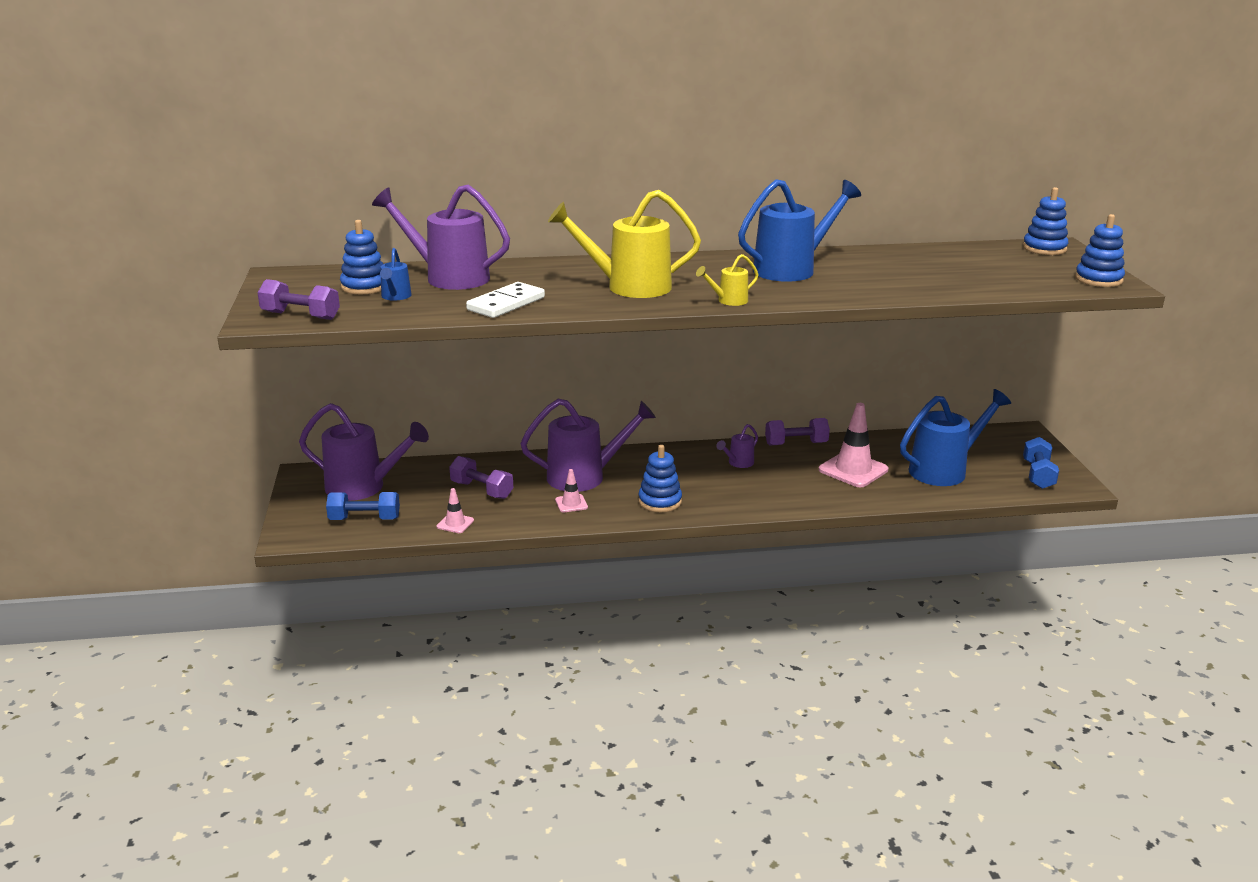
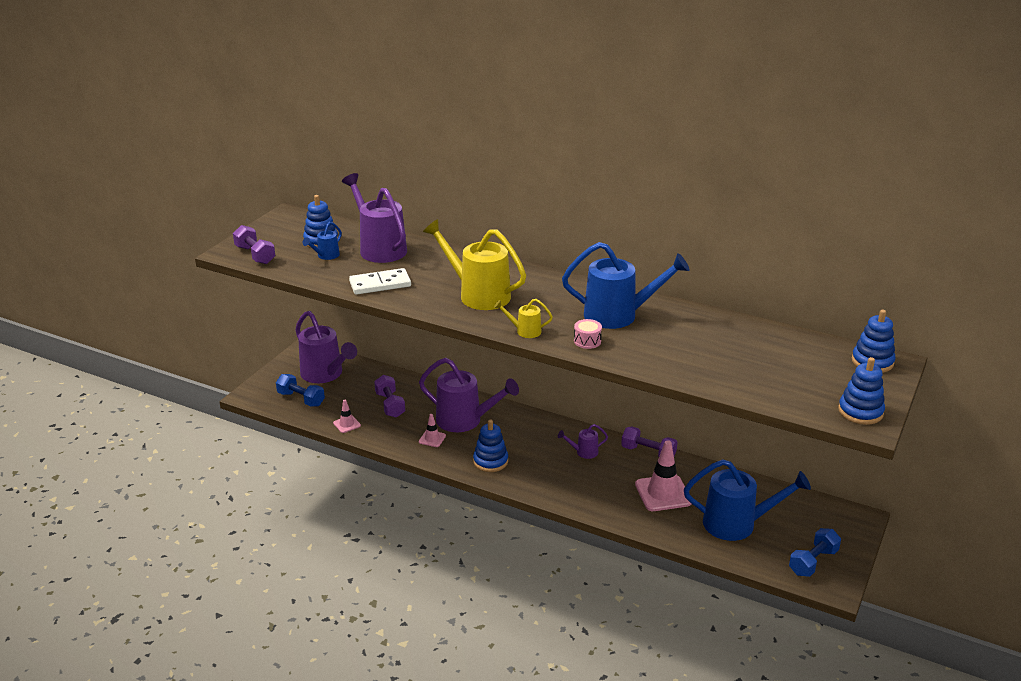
camera: 35 degrees right, 5 degrees up
(800, 293) = (587, 341): none -> pink drum

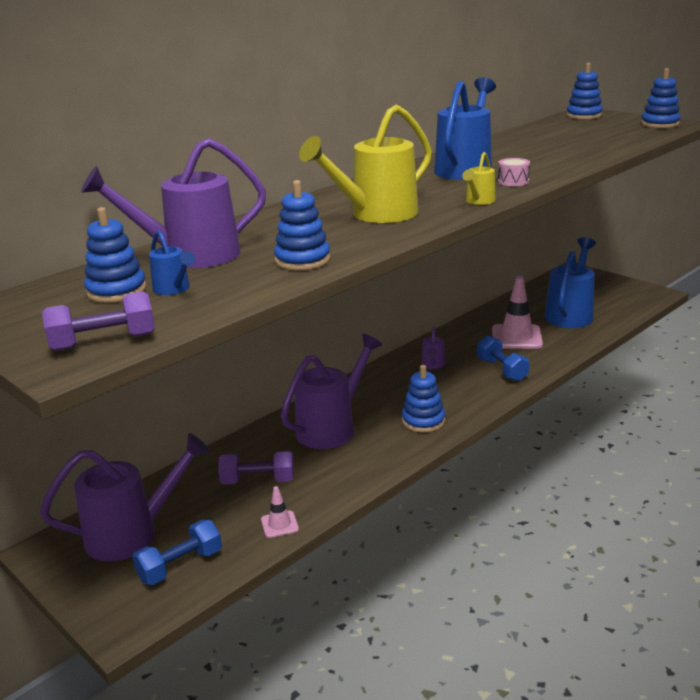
camera: 70 degrees left, 5 degrees down
(380, 284) = (302, 260): white domino -> blue stacking toy
(432, 439) = (356, 456): pink traffic cone -> none
(648, 452) = (449, 334): purple dumbbell -> none
(813, 562) = (625, 295): blue dumbbell -> blue dumbbell (502, 370)

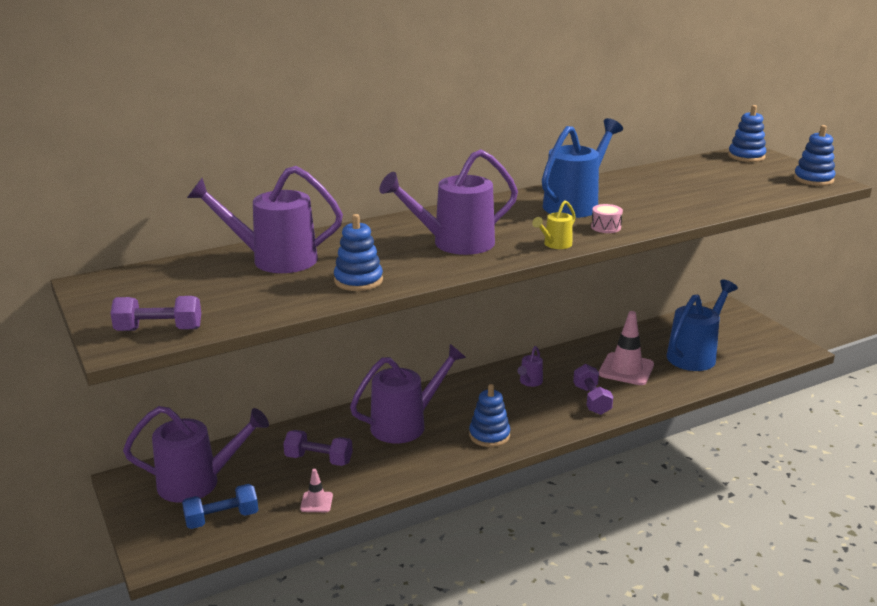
camera: 15 degrees right, 0 degrees up
(116, 291) = (197, 283): blue stacking toy -> none
(174, 289) = (240, 290): blue watering can -> none
(376, 215) = (454, 243): yellow watering can -> purple watering can
(502, 370) = (591, 400): blue dumbbell -> purple dumbbell

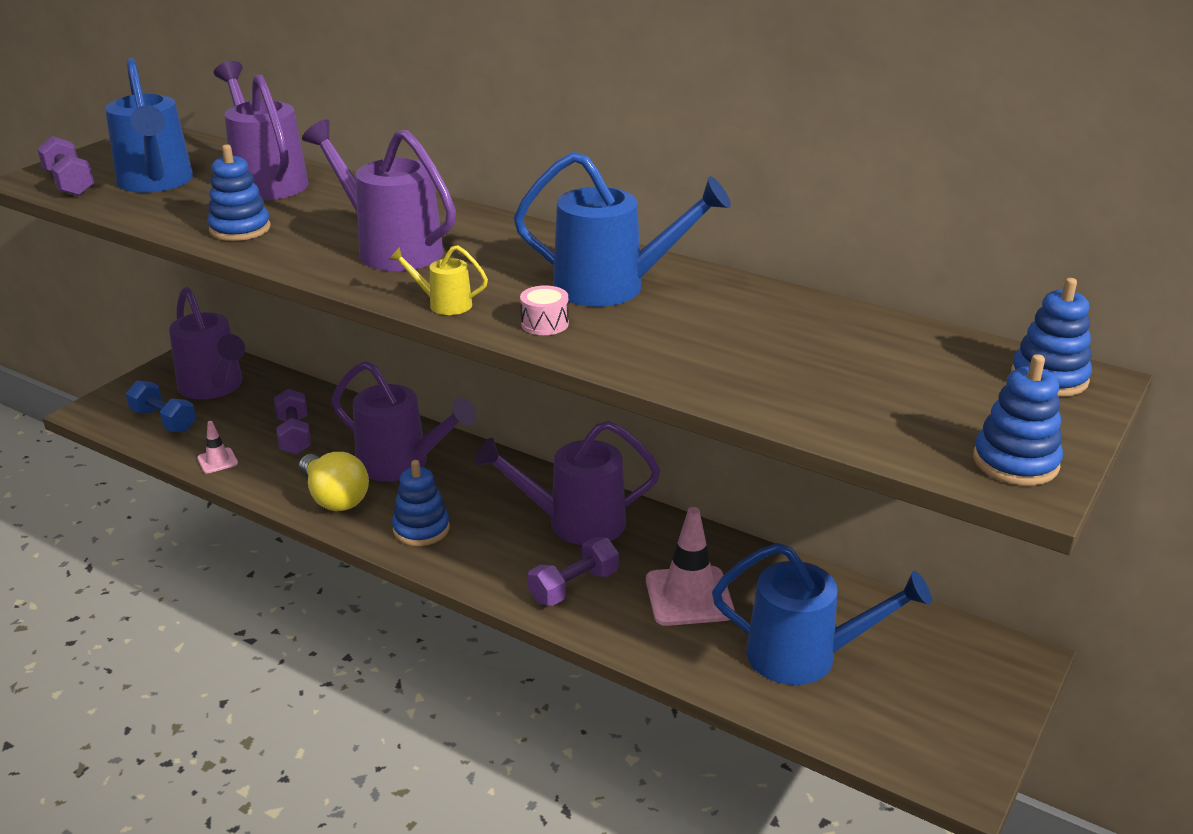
camera: 60 degrees right, 5 degrees up
(215, 296) = (156, 183): none -> blue watering can
(421, 460) = (334, 498): none -> yellow light bulb
(529, 382) = (574, 522): purple watering can -> purple watering can, size x2.16

